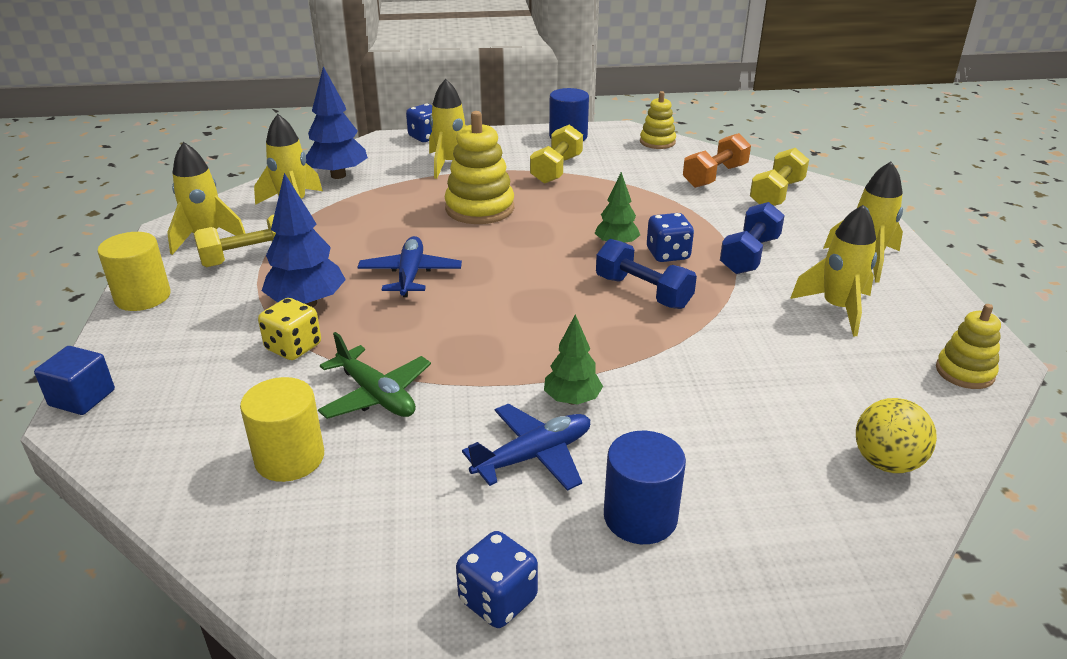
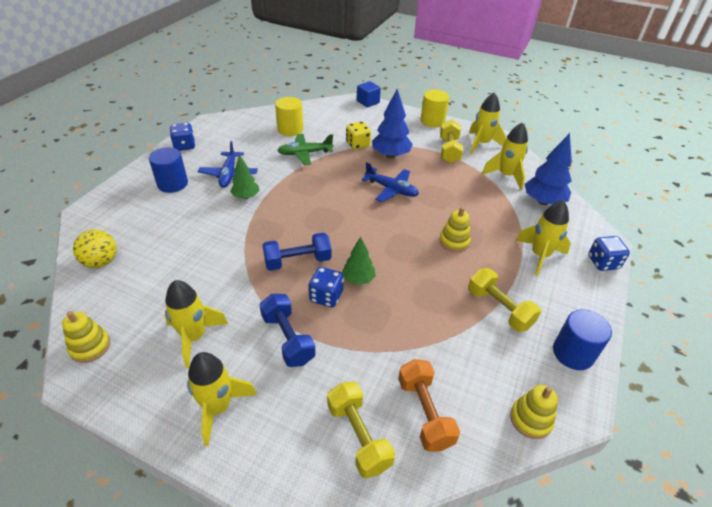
camera: 120 degrees right, 10 degrees up
(479, 208) = (454, 241): yellow stacking toy -> yellow stacking toy, size x0.60

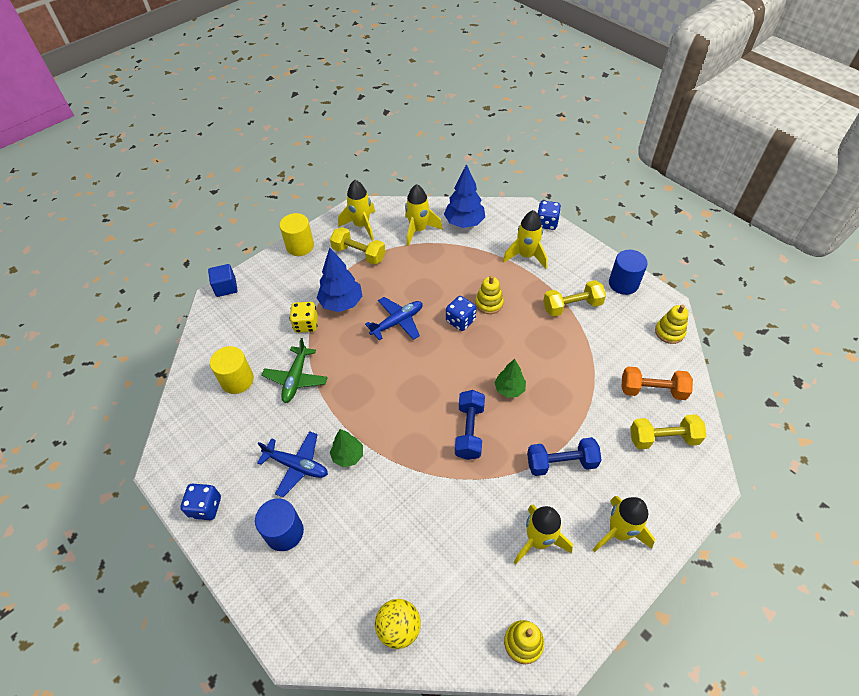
camera: 65 degrees left, 10 degrees up
(326, 296) = (522, 420): blue dice -> blue dice (460, 321)

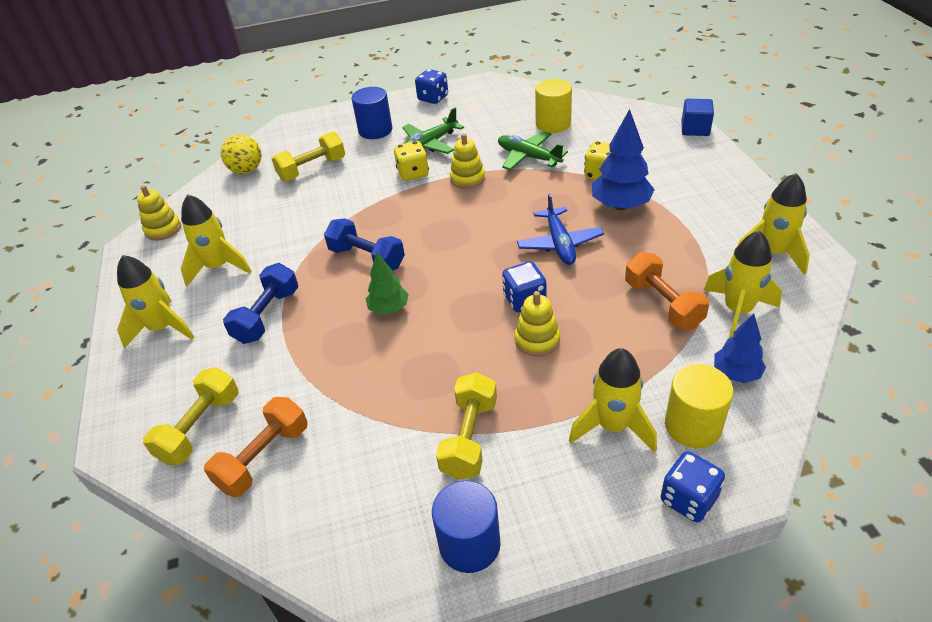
camera: 120 degrees right, 10 degrees down
(297, 466) = (429, 144): blue plane -> green plane
(300, 246) = (747, 190): yellow cylinder -> yellow cylinder (693, 425)
(348, 456) = (413, 173): green tree -> yellow dice
(359, 254) = (708, 238): yellow dumbbell -> yellow dumbbell (312, 169)
(429, 259) = (662, 304): none -> orange dumbbell
(464, 223) = (736, 373): blue tree -> blue tree, size x0.63
(669, 332) = (328, 550): yellow stacking toy -> yellow stacking toy (467, 178)

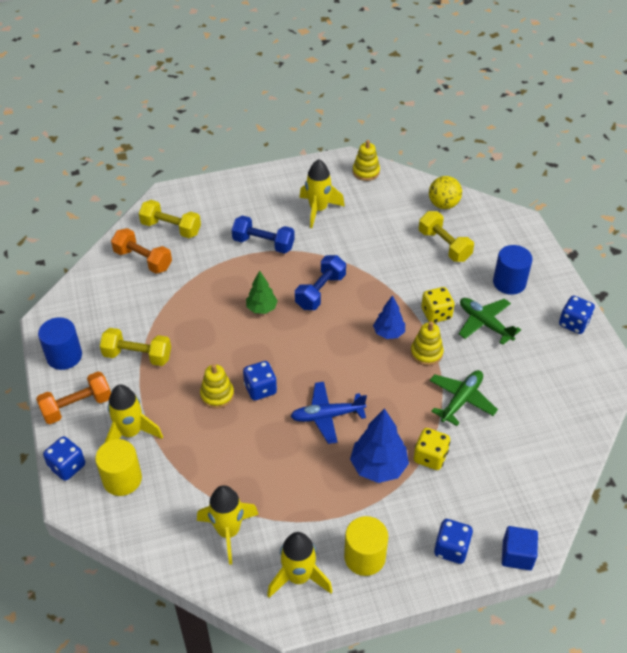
camera: 85 degrees right, 5 degrees up
(162, 328) = (259, 194): yellow rocket -> none
(553, 124) = (525, 424): yellow cylinder -> yellow cylinder (364, 557)
(662, 304) = (243, 480): orange dumbbell -> orange dumbbell (77, 406)
(701, 161) = (451, 549): none -> blue dice
(736, 373) = (163, 516): blue tree -> blue tree (388, 333)

